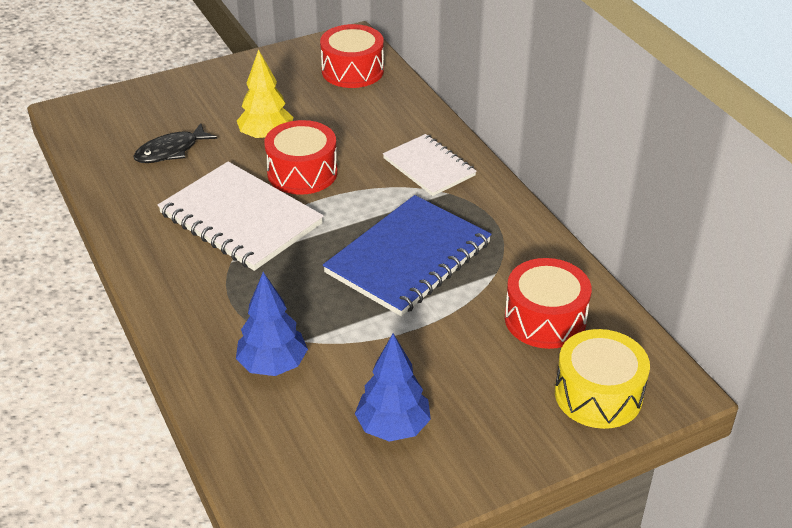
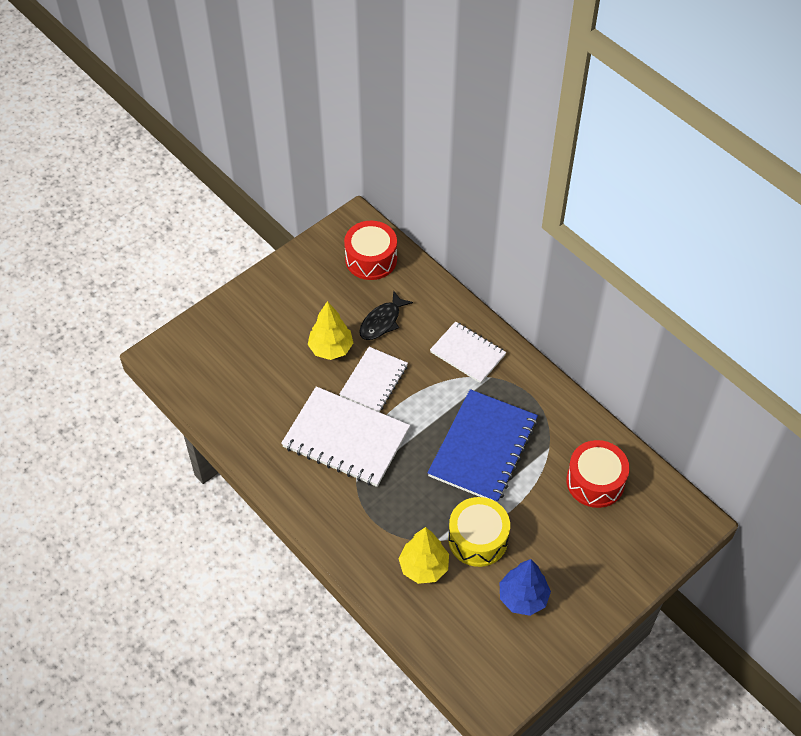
camera: 15 degrees left, 15 degrees up
(171, 151) = (262, 381): black fish -> black fish (382, 321)
(273, 365) = (424, 567): blue tree -> yellow tree
(302, 173) = (374, 381): red drum -> white notebook
(598, 394) = (647, 538): yellow drum -> yellow drum (478, 539)

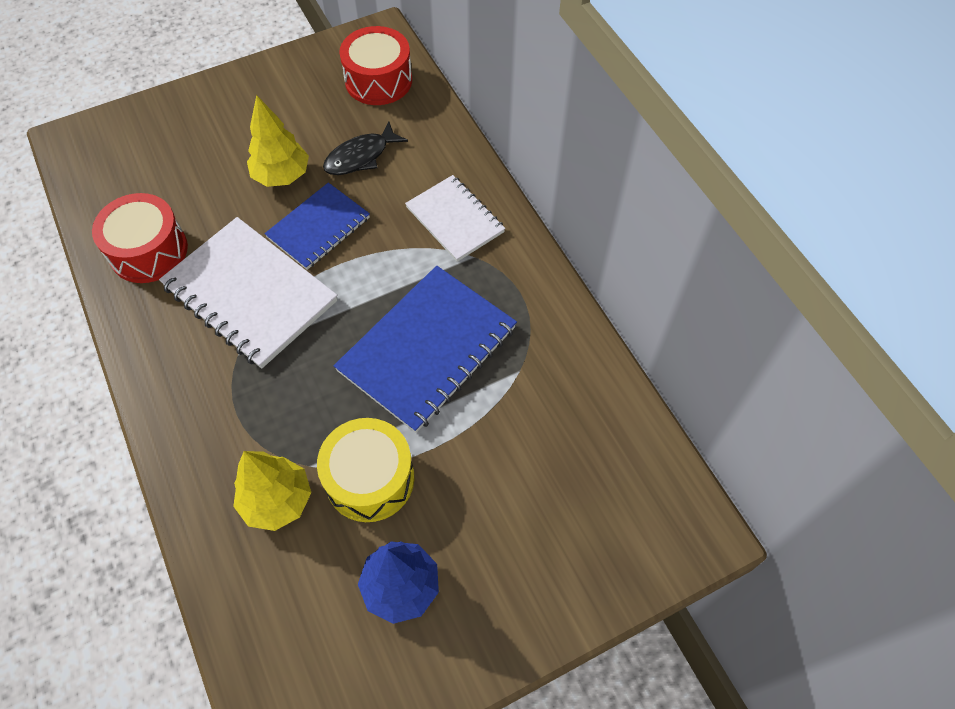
camera: 15 degrees right, 5 degrees up
(374, 381) = (318, 228): white notebook -> blue notebook
(595, 481) = (569, 436): red drum -> red drum (148, 251)

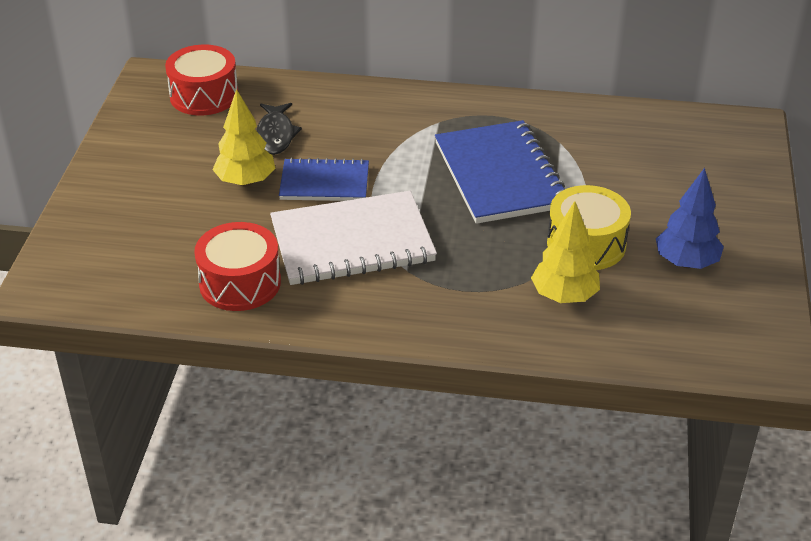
camera: 55 degrees left, 20 degrees down
(318, 228) = (324, 183): blue notebook -> blue notebook turned 75 degrees counterclockwise
(455, 220) = (394, 116): white notebook -> none

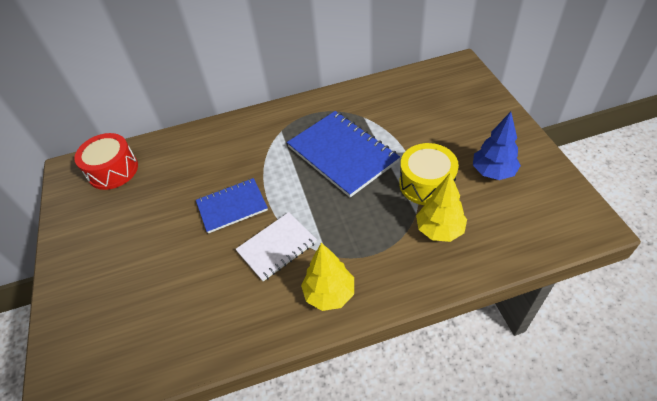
camera: 20 degrees left, 10 degrees up
(240, 283) = (215, 319): red drum -> none
(246, 181) = (176, 228): yellow tree -> yellow tree (329, 293)
(275, 135) = (178, 182): black fish -> none
(352, 242) = (277, 247): white notebook -> white notebook, size x0.61

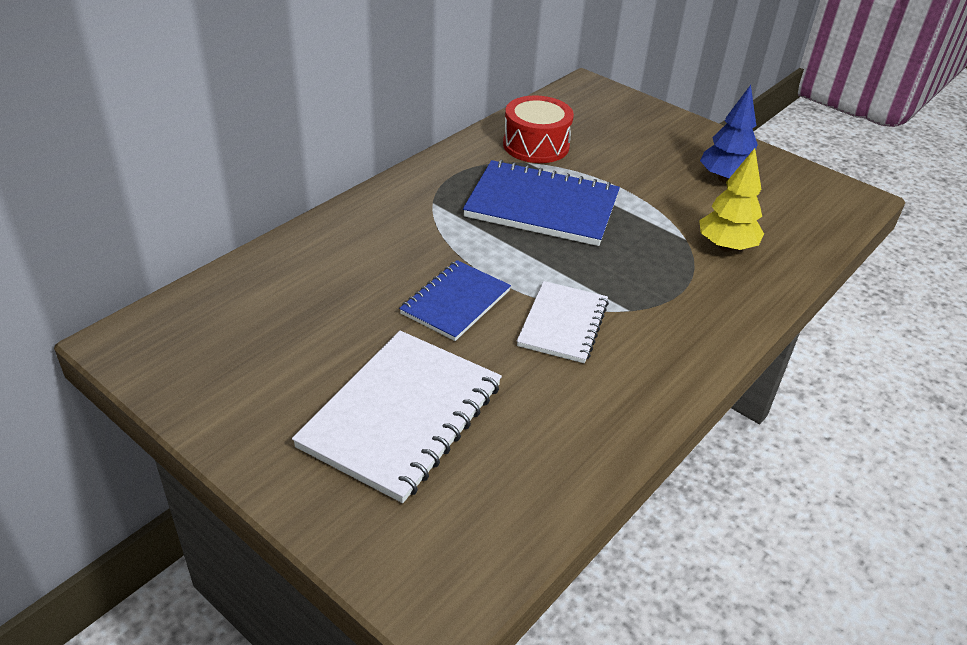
camera: 40 degrees left, 10 degrees down
(113, 170) = (212, 318): red drum -> red drum (536, 145)
(141, 270) = (401, 416): none -> white notebook
(329, 293) = (674, 345): yellow tree -> none
(426, 184) = (669, 208): yellow drum -> none

